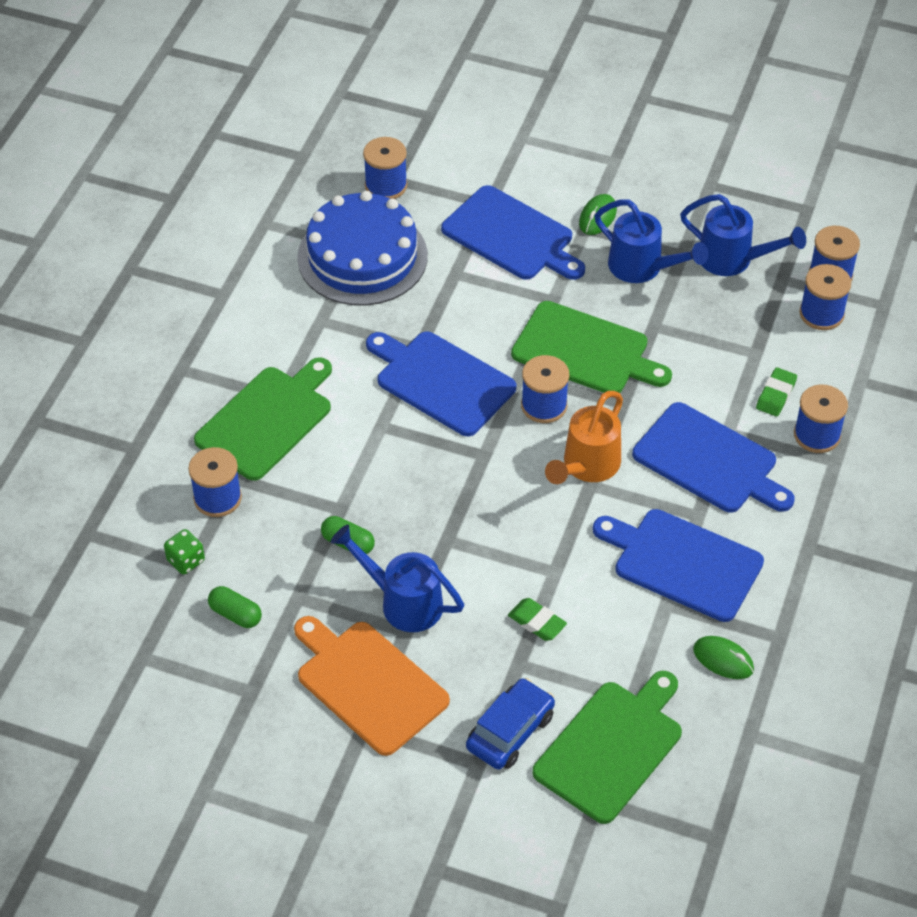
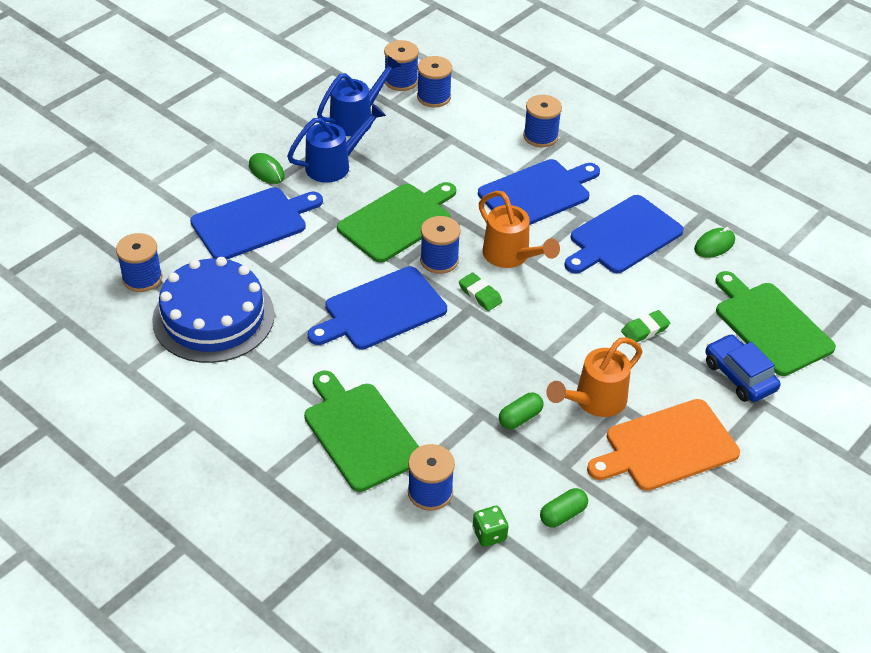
camera: 70 degrees left, 5 degrees down
(403, 602) = (594, 401): blue watering can -> orange watering can
(776, 395) = (495, 142): green eraser -> green eraser (480, 294)

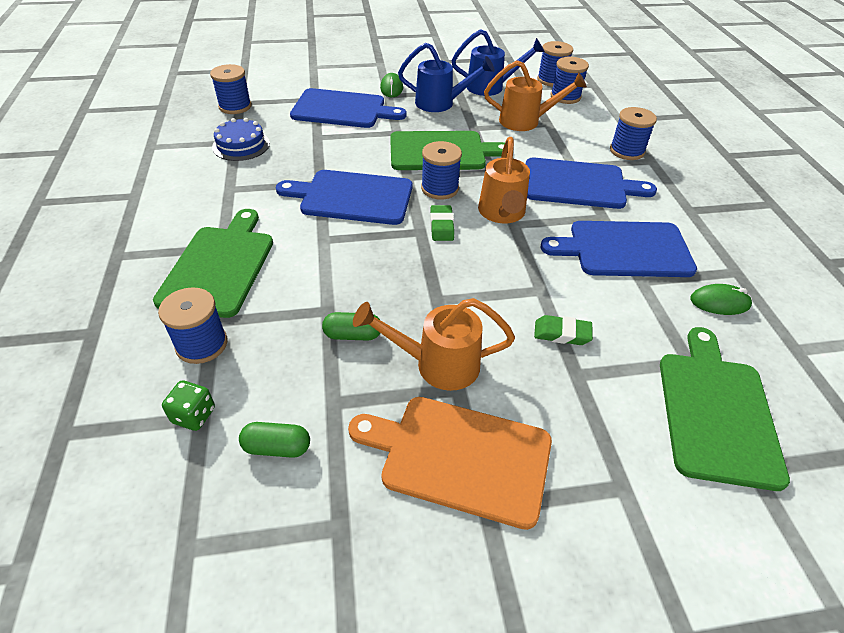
camera: 40 degrees right, 0 degrees up
(213, 317) = (241, 145): blue cake -> blue cake, size x0.54
(430, 146) = (526, 121): none -> orange watering can
(739, 376) = (624, 440): blue car -> none

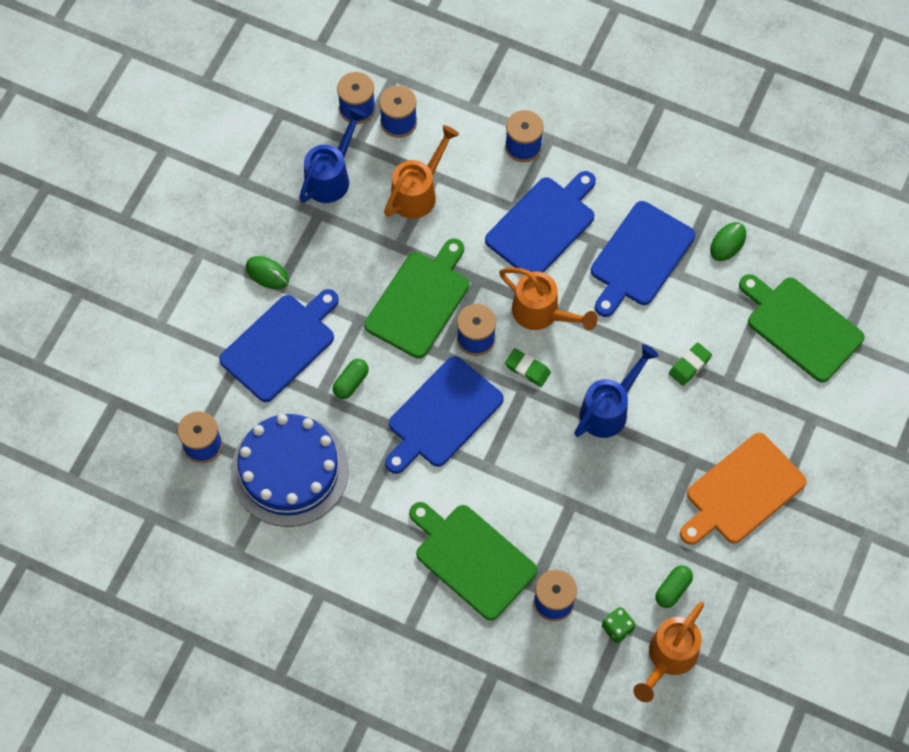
camera: 55 degrees left, 20 degrees up
(241, 145) = (290, 470): blue cake -> blue cake, size x1.86
(353, 335) = (606, 499): green capsule -> green capsule (351, 382)
(437, 364) = (666, 461): orange watering can -> orange watering can (668, 658)
(440, 103) = (332, 246): blue watering can -> blue watering can (609, 409)

